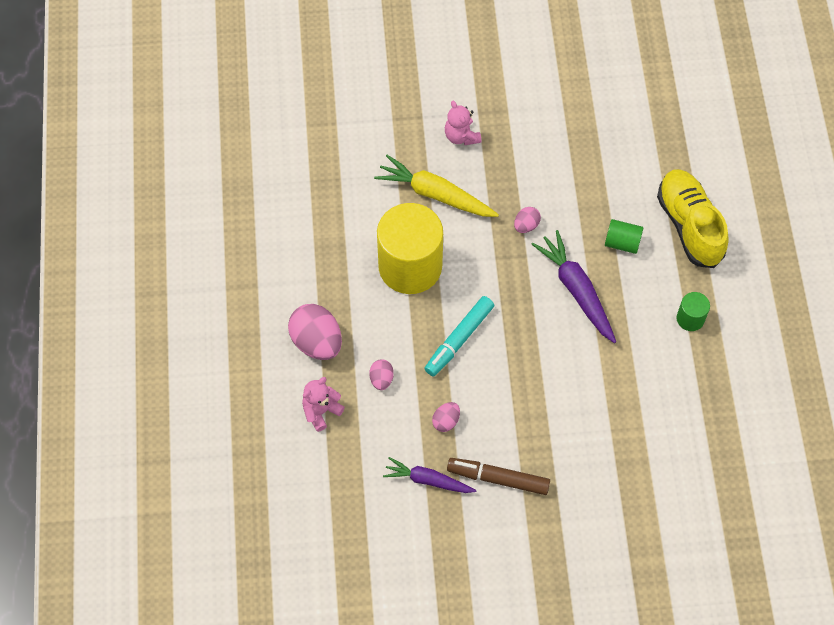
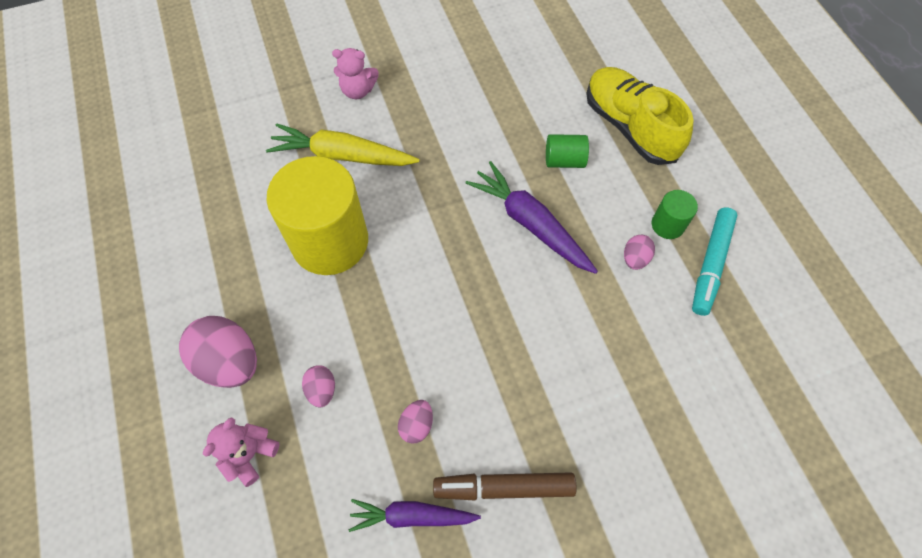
camera: 15 degrees left, 0 degrees up
(459, 339) = (408, 314): turquoise marker -> turquoise marker (710, 264)
(461, 136) = (358, 90): pink teddy bear -> pink teddy bear turned 45 degrees counterclockwise
(526, 225) = (453, 166): pink egg -> pink egg (635, 258)

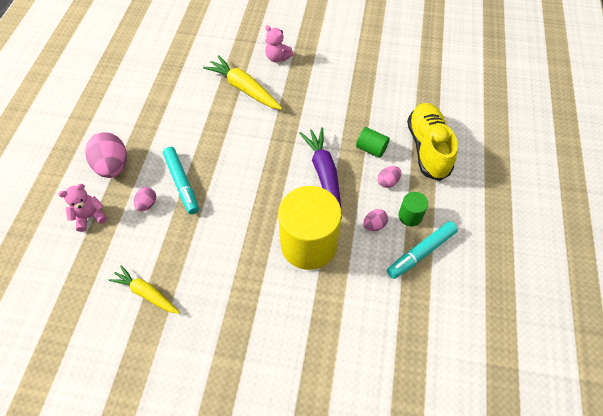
camera: 30 degrees right, 5 degrees down
(330, 241) = (205, 130): yellow cylinder -> yellow cylinder (308, 244)
(350, 334) = (182, 183): none -> turquoise marker
(411, 516) = (146, 293): purple carrot -> yellow carrot
(417, 425) = (182, 248): pink egg -> pink egg (388, 182)
(503, 487) = (205, 307): brown marker -> none

